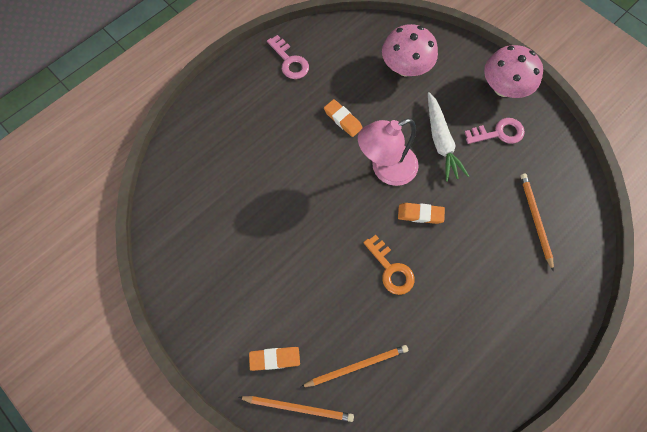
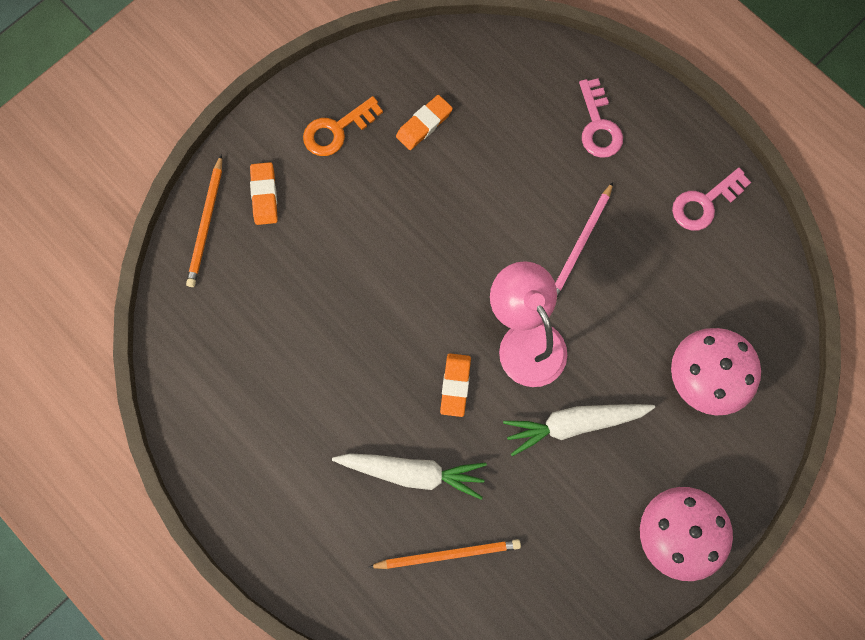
camera: 90 degrees right, 5 degrees up
(318, 134) = (580, 245): none -> pink pencil
(342, 120) = (605, 280): orange eraser -> orange eraser (424, 124)
(357, 366) = (251, 293): orange pencil -> none
(391, 269) = (375, 341): orange key -> orange key (336, 130)
(483, 242) = (413, 472): none -> white carrot
(499, 133) = (592, 517): pink key -> pink key (598, 126)

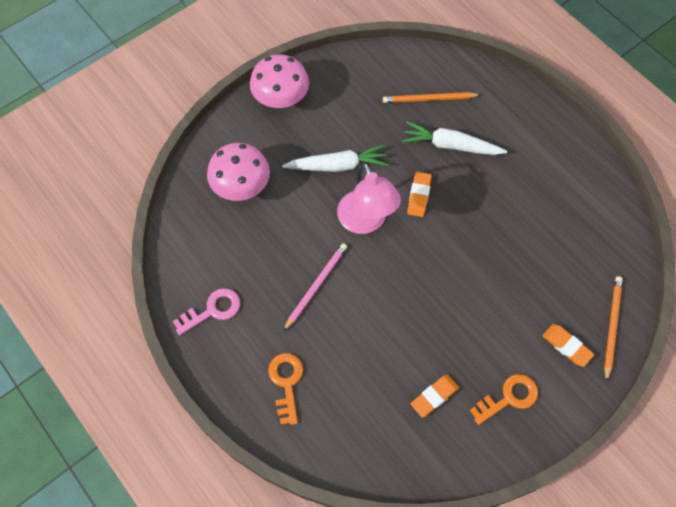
camera: 175 degrees left, 10 degrees down
(264, 195) = (566, 346): orange eraser -> orange eraser turned 45 degrees counterclockwise
(598, 126) = (286, 382): pink key -> orange key

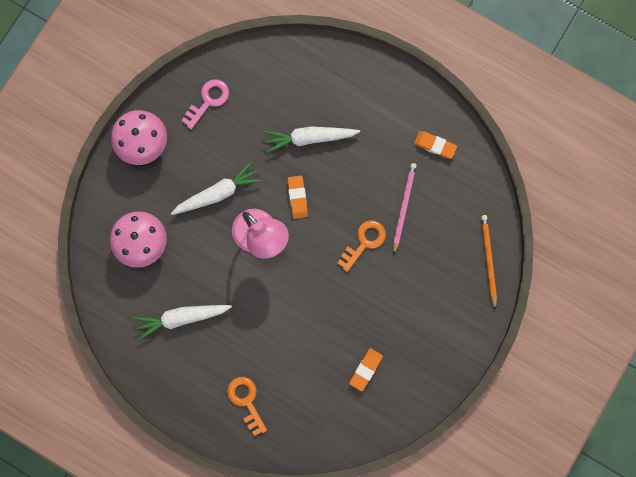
camera: 20 degrees left, 15 degrees up
(213, 310) = (163, 362): pink key -> pink key (208, 100)
(251, 272) = (181, 318): none -> white carrot
(316, 286) = (240, 311): pink pencil -> pink pencil (403, 207)
(429, 99) = (275, 97): orange pencil -> none
(509, 397) = (424, 349): orange key -> orange key (364, 242)
(566, 346) = (457, 290): orange eraser -> orange eraser (435, 145)

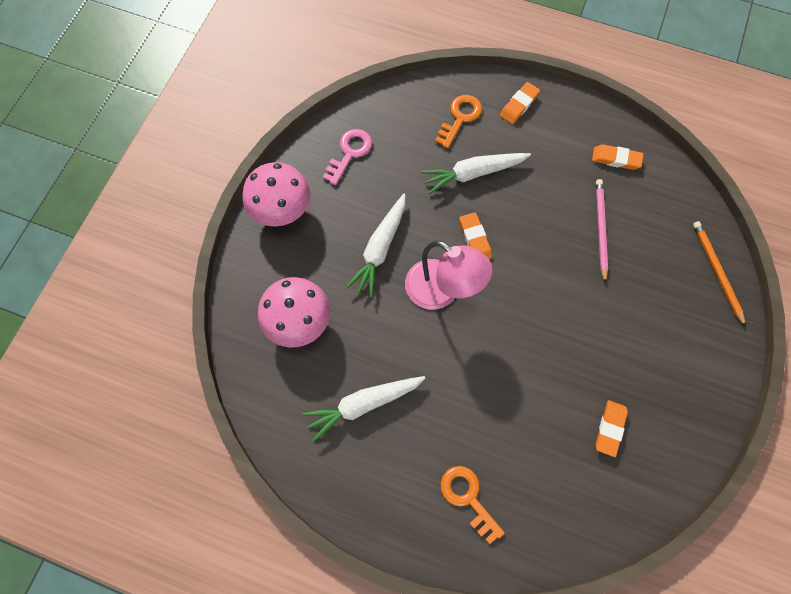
camera: 10 degrees left, 10 degrees down
(218, 193) = (380, 249): white carrot -> white carrot turned 150 degrees clockwise
(364, 79) = (519, 105): none -> orange eraser
(364, 242) = (566, 275): orange key -> orange key (460, 117)

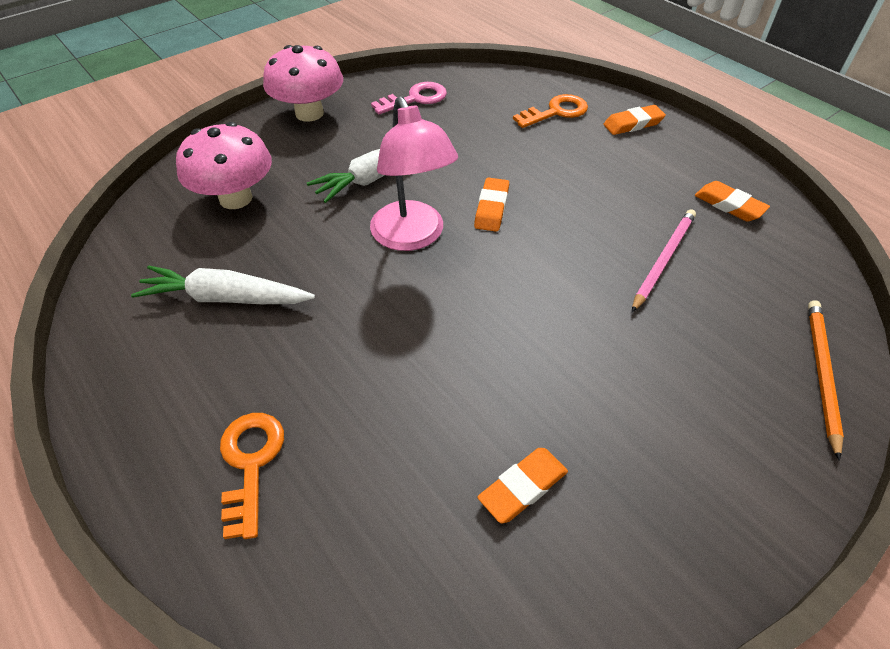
camera: 30 degrees right, 20 degrees down
(473, 174) = (535, 156): white carrot -> none

